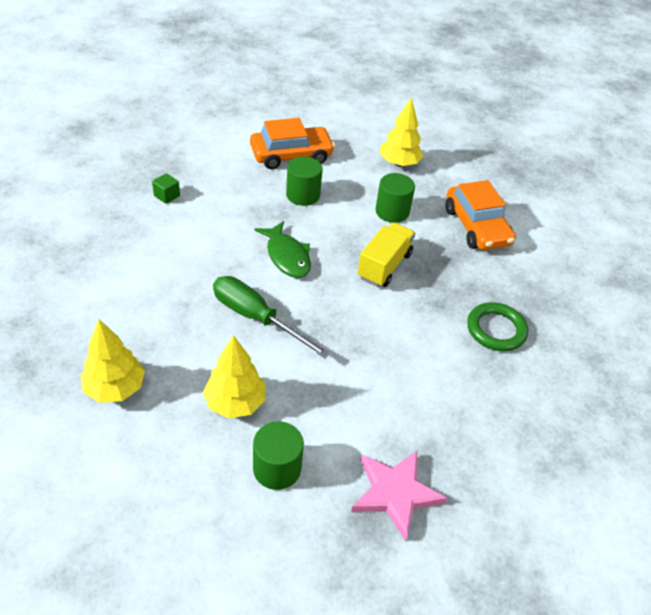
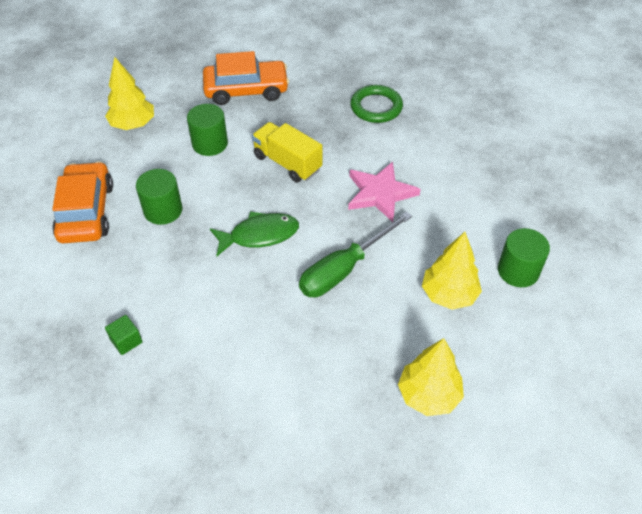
camera: 75 degrees left, 5 degrees up
(395, 493) = (537, 199): pink star -> pink star (380, 193)

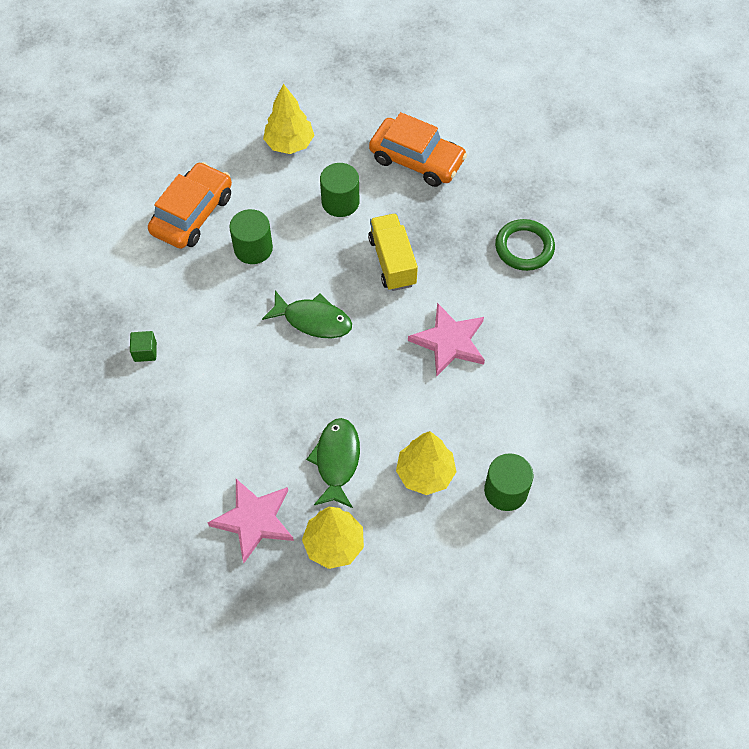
camera: 35 degrees right, 10 degrees up
(344, 269) = (357, 395): green screwdriver -> none
(344, 420) = (254, 520): none -> pink star
(372, 328) = (337, 461): none -> green fish

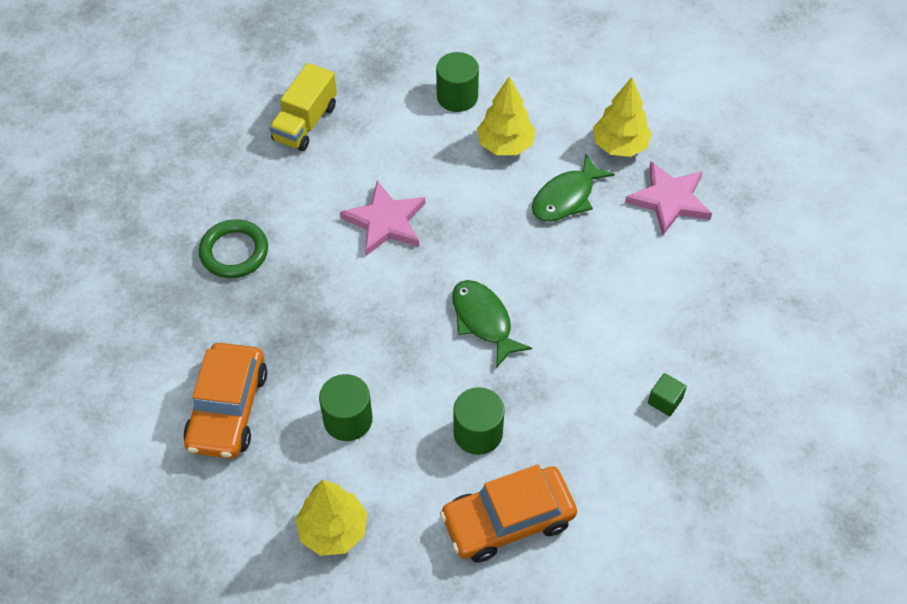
camera: 140 degrees left, 5 degrees down
(392, 261) = (360, 323): yellow truck -> yellow truck (305, 123)
(417, 160) = (228, 409): orange car -> orange car turned 150 degrees counterclockwise

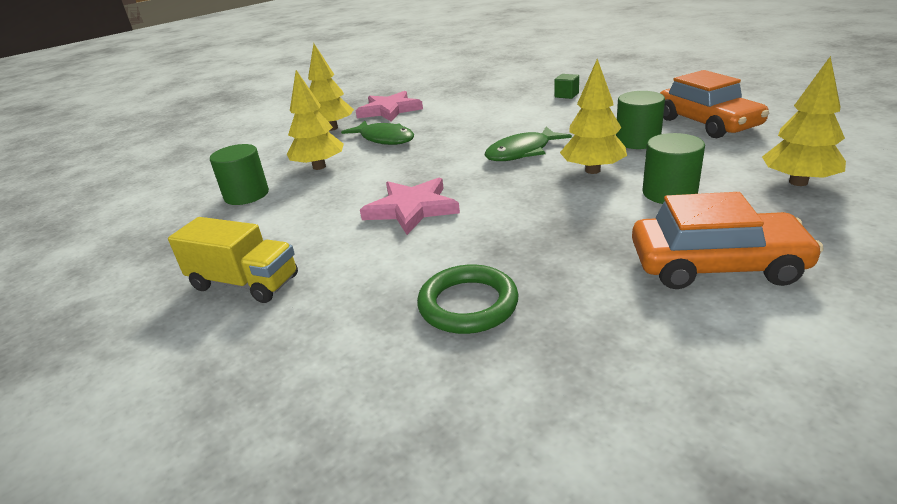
camera: 90 degrees left, 25 degrees down
(416, 372) = (592, 170): none -> yellow tree

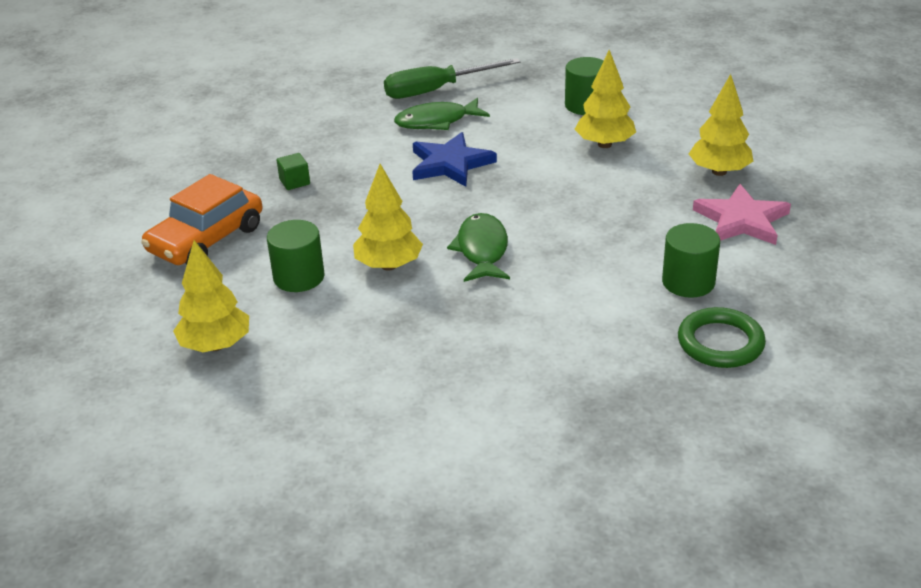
camera: 120 degrees right, 5 degrees up
(244, 283) = (436, 90): yellow truck -> green screwdriver
(384, 139) = (635, 192): green fish -> green fish (436, 121)
(412, 209) = (450, 164): pink star -> blue star
(468, 304) = (305, 149): green ring -> green ring (720, 343)
(566, 95) = (617, 360): green cube -> green cube (294, 182)
(637, 141) = (407, 323): green cylinder -> green cylinder (688, 282)
(707, 123) = (380, 394): orange car -> none

